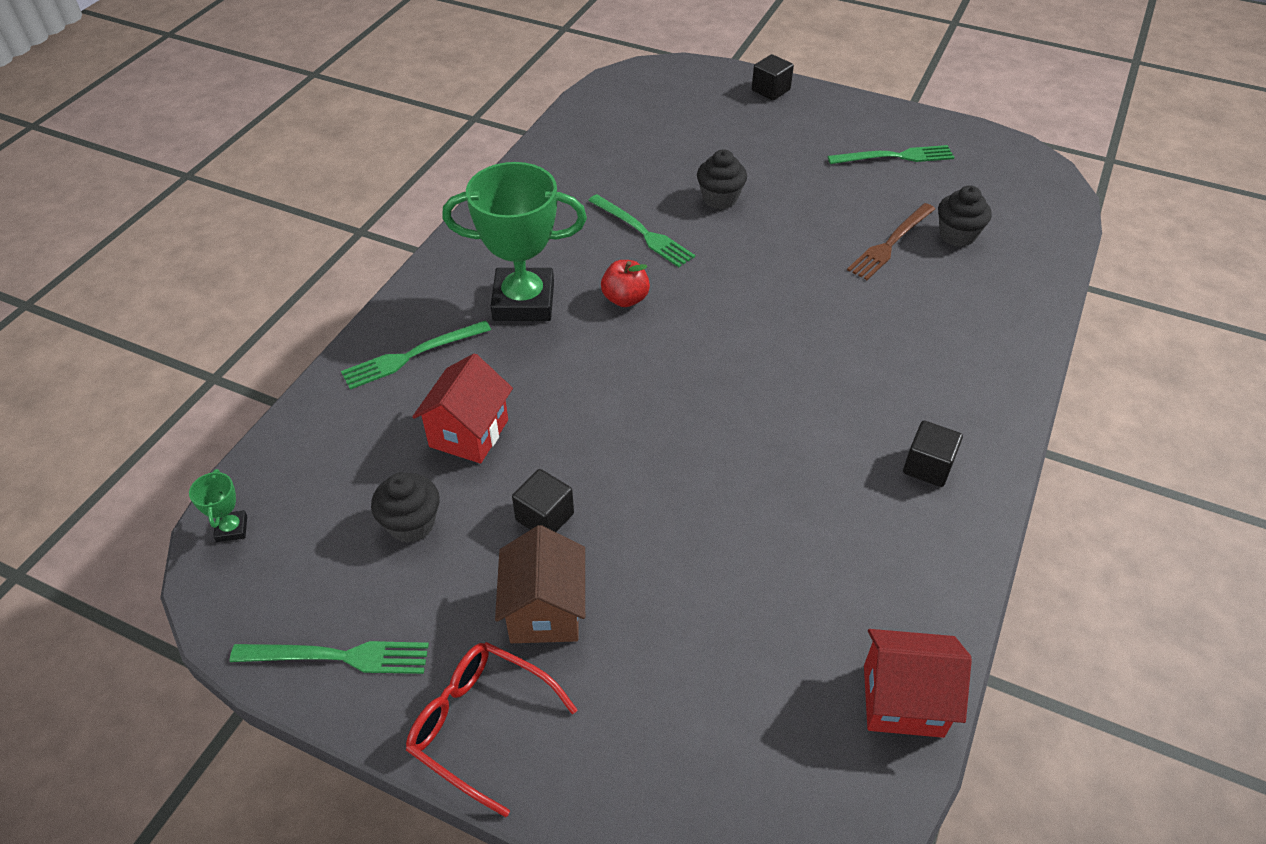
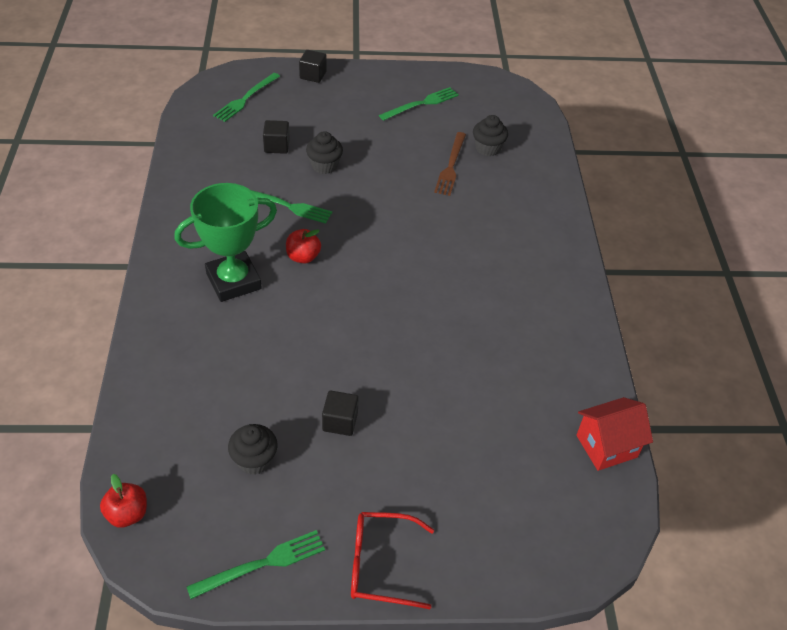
camera: 30 degrees left, 0 degrees up
(232, 529) = (127, 514): green trophy -> red apple
(412, 355) = (178, 346): green fork -> green fork (246, 98)
(469, 433) = (254, 386): red house -> none
(545, 611) = (377, 480): brown house -> none
(927, 466) = (548, 304): black cube -> black cube (276, 146)

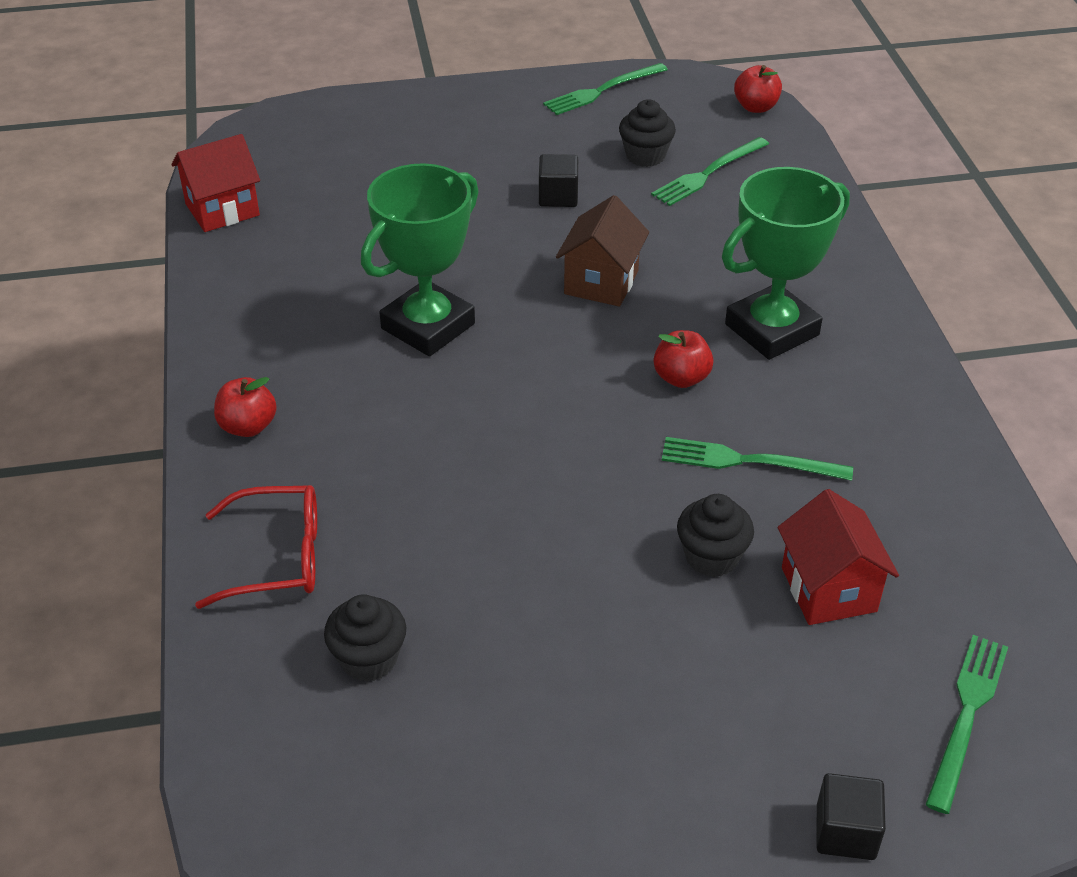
camera: 175 degrees right, 5 degrees down
(276, 146) = (828, 589): black cube -> red house
(330, 333) = (601, 282): none -> brown house
(380, 564) = (484, 101): red glasses -> red glasses (278, 557)
(421, 104) = (539, 776): green fork -> green fork (708, 173)
(451, 166) = (449, 598): brown fork -> none
(451, 314) = (428, 326): none -> green trophy
(557, 262) = (248, 426): none -> red apple

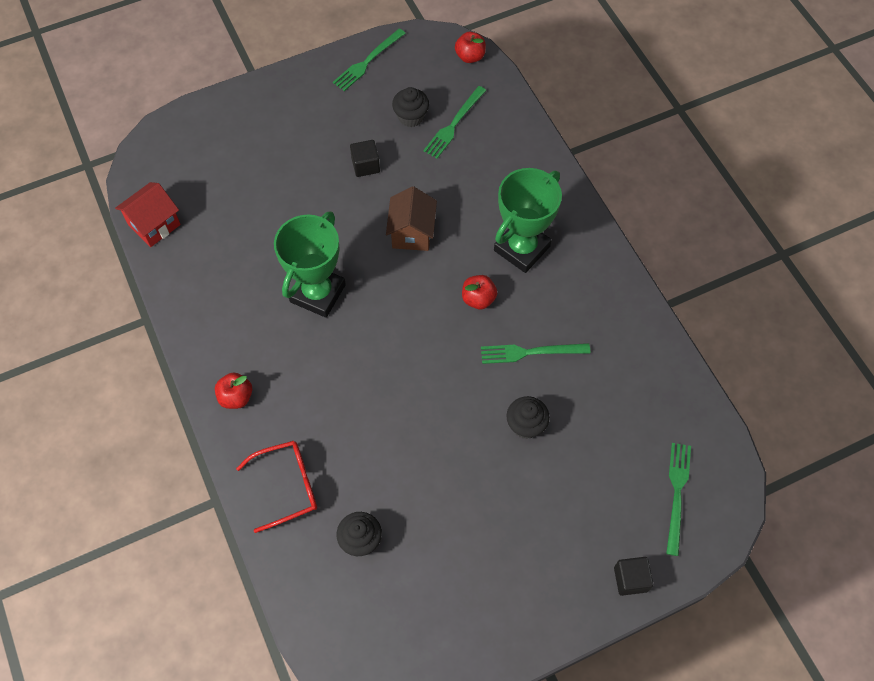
camera: 15 degrees left, 20 degrees up
(828, 589) = (592, 431): red house -> none

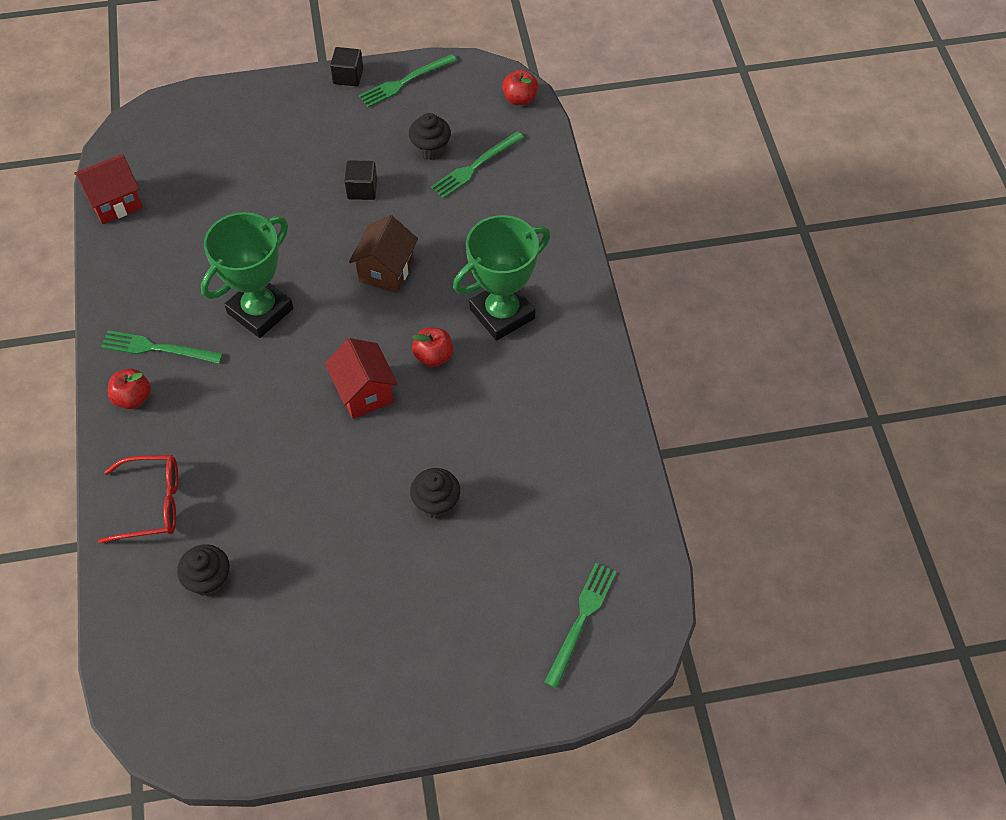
camera: 15 degrees right, 5 degrees down
(432, 344) = (364, 392): none -> red house
(530, 352) = (470, 426): green fork -> green fork (157, 348)
(630, 579) = (493, 700): black cube -> black cube (348, 76)

